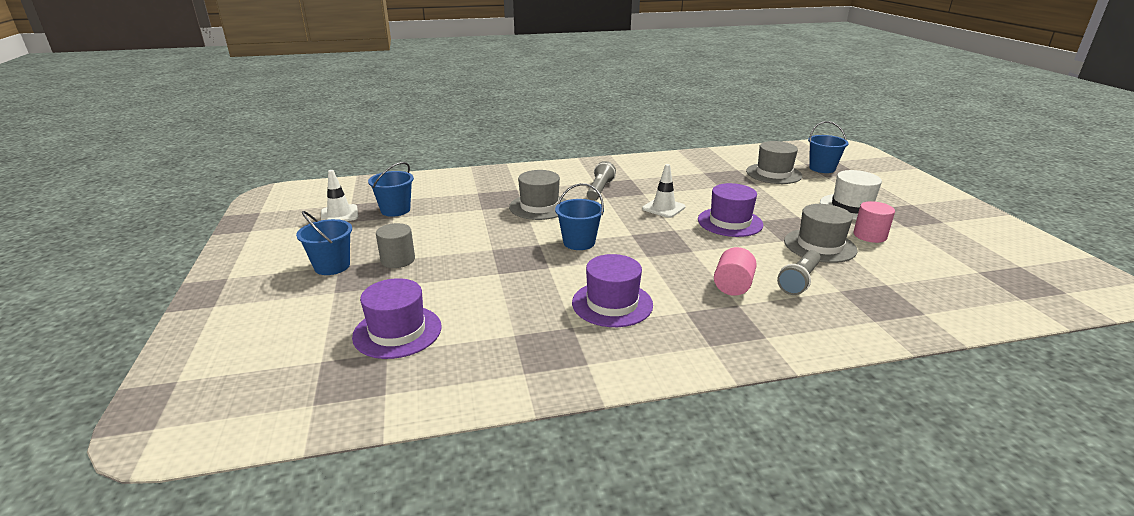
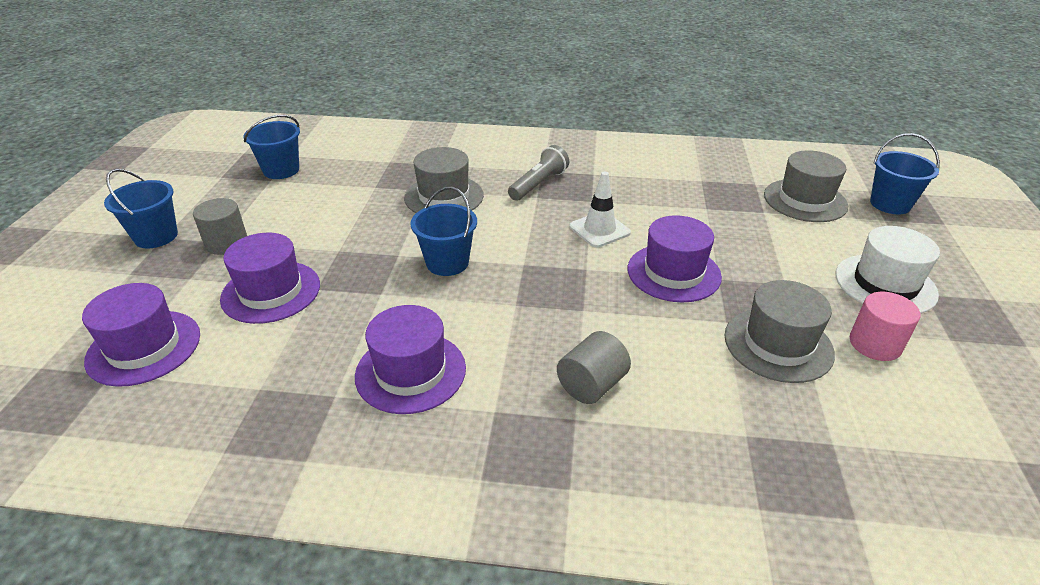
camera: 20 degrees right, 10 degrees up
(339, 214) = (220, 165): white traffic cone -> none
(465, 281) = (271, 292): none -> purple hat
(732, 286) = (591, 385): pink cylinder -> grey cylinder
(799, 281) = (697, 401): grey flashlight -> none

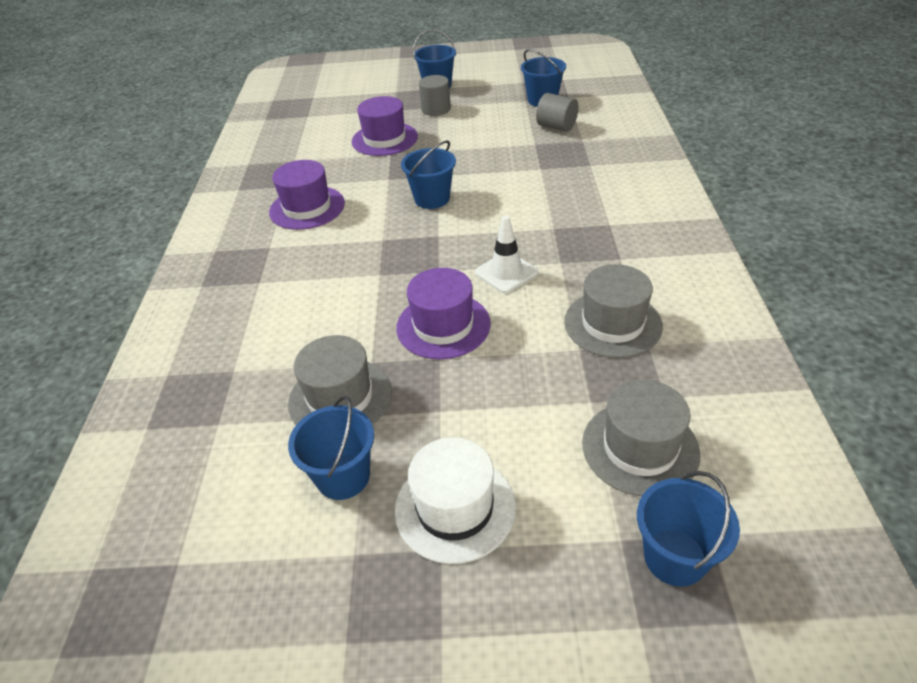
camera: 85 degrees right, 5 degrees up
(144, 347) = (329, 117): purple hat -> none
(444, 196) = (532, 178): grey hat -> grey hat (612, 323)
(538, 184) = (579, 225): grey flashlight -> none
(591, 385) = (291, 287): grey cylinder -> grey cylinder (556, 127)
(875, 344) = (343, 476): pink cylinder -> blue bucket

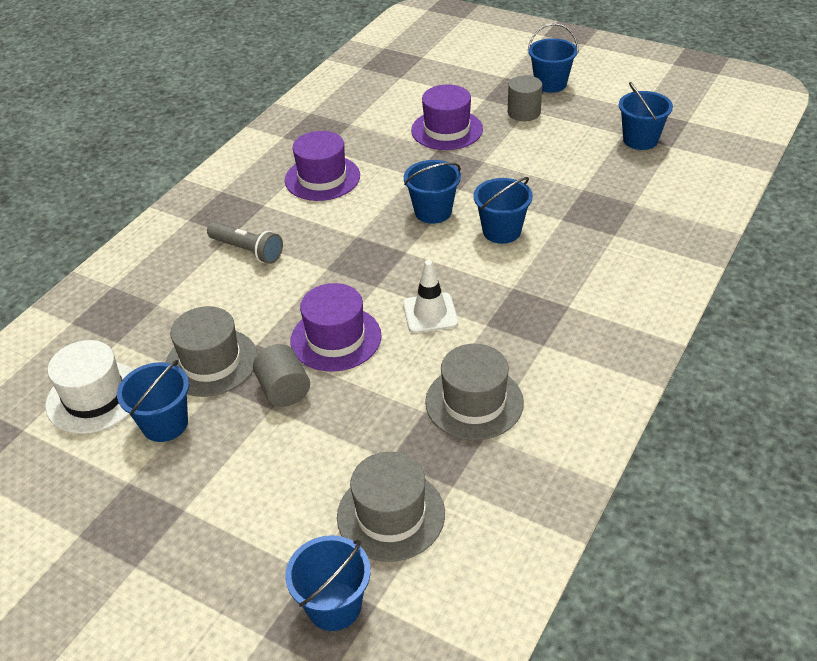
camera: 30 degrees right, 0 degrees up
(288, 289) = (247, 251): none -> grey flashlight
(455, 507) = (218, 486): white hat -> white hat (94, 397)
(502, 192) = (501, 231): none -> blue bucket
(556, 127) = (624, 177): grey cylinder -> grey cylinder (284, 390)

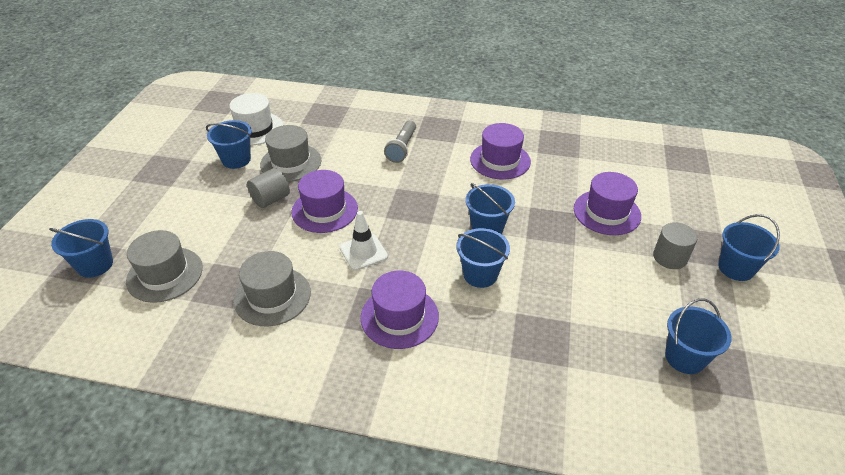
camera: 70 degrees right, 0 degrees up
(542, 299) = (399, 317): none -> purple hat

